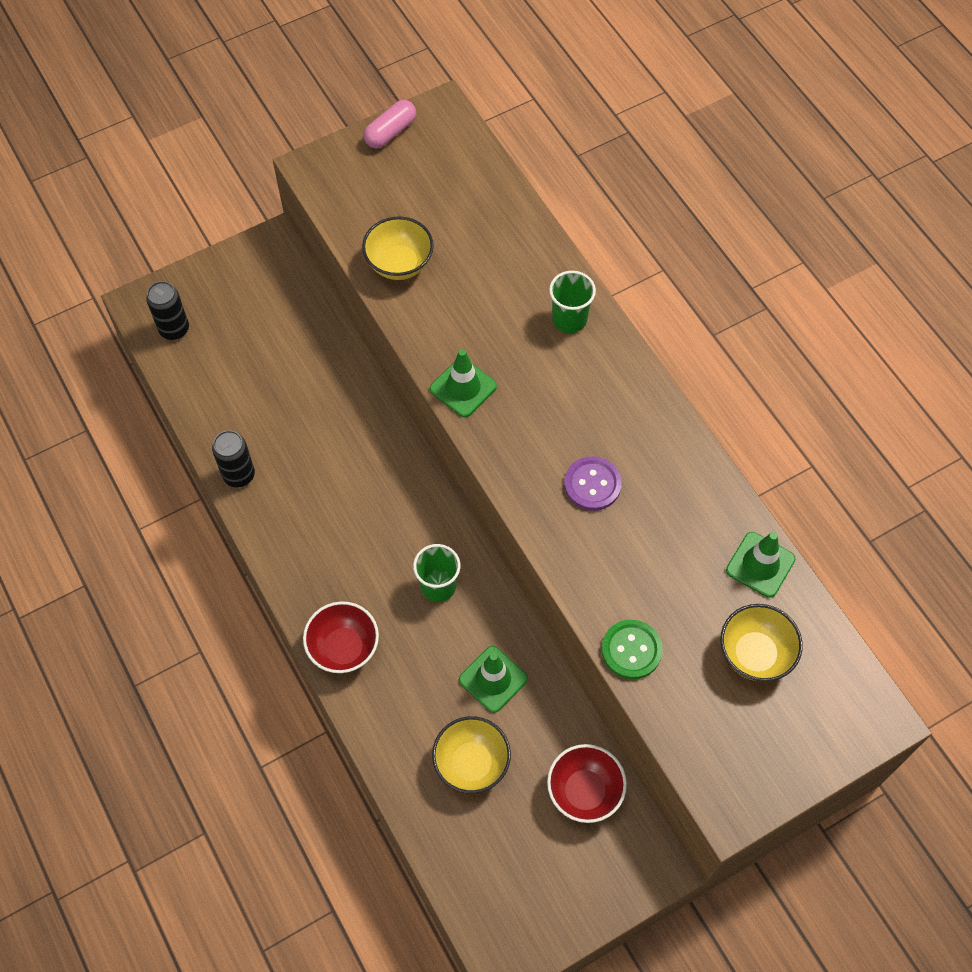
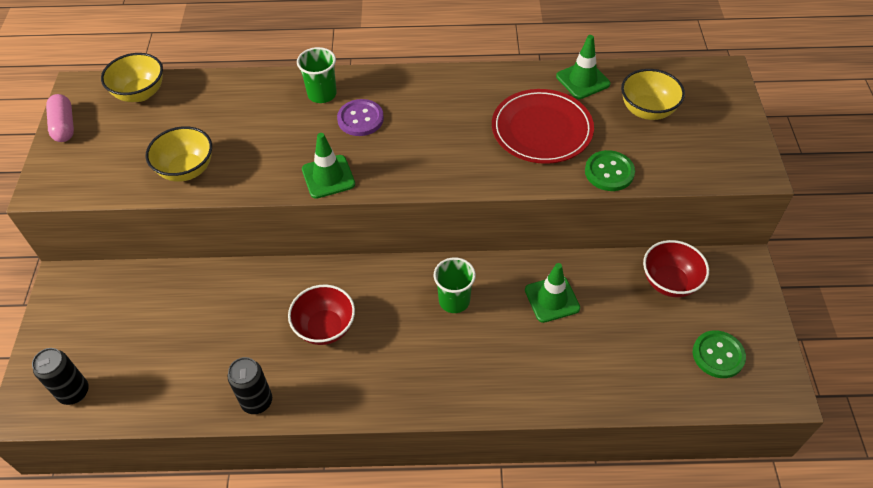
camera: 60 degrees left, 10 degrees down
(343, 648) = (467, 390): red bowl -> red bowl (325, 327)
(471, 763) = (614, 343): yellow bowl -> yellow bowl (140, 93)
(515, 876) = (718, 355): none -> green button
(592, 484) = (464, 138): purple button -> purple button (360, 119)
(653, 555) = (541, 129): none -> red plate

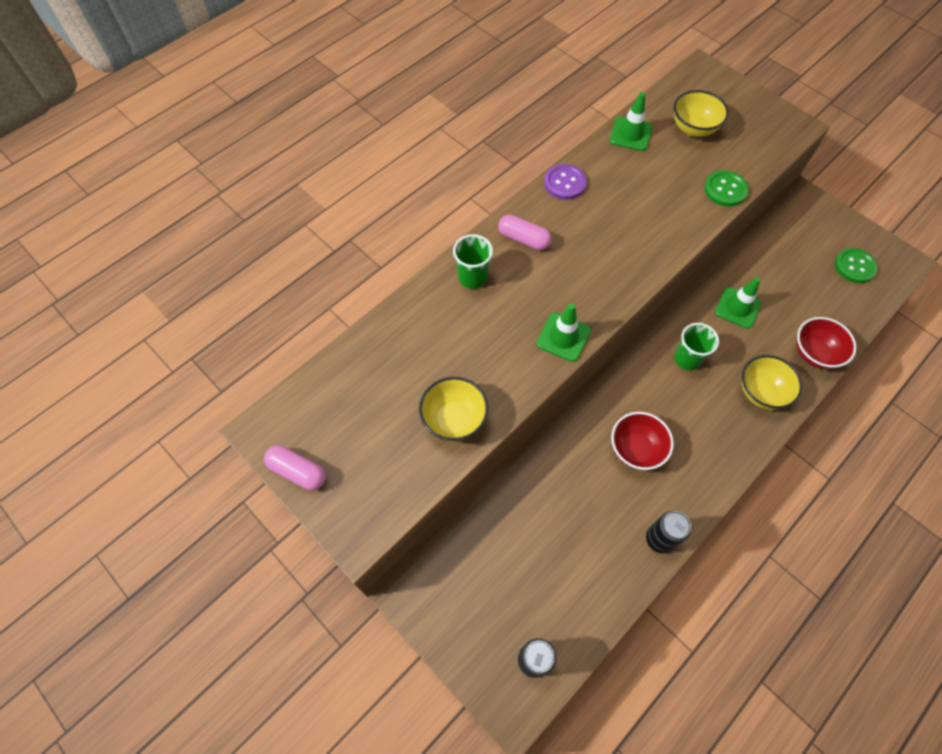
camera: 45 degrees left, 10 degrees up
(140, 93) = (325, 390): yellow bowl -> yellow bowl (761, 392)
(360, 119) = (526, 275): purple button -> purple button (564, 183)
(392, 95) = (524, 239): none -> pink capsule
(541, 129) = (651, 190): red plate -> none
(669, 282) = (782, 241): red bowl -> red bowl (814, 353)

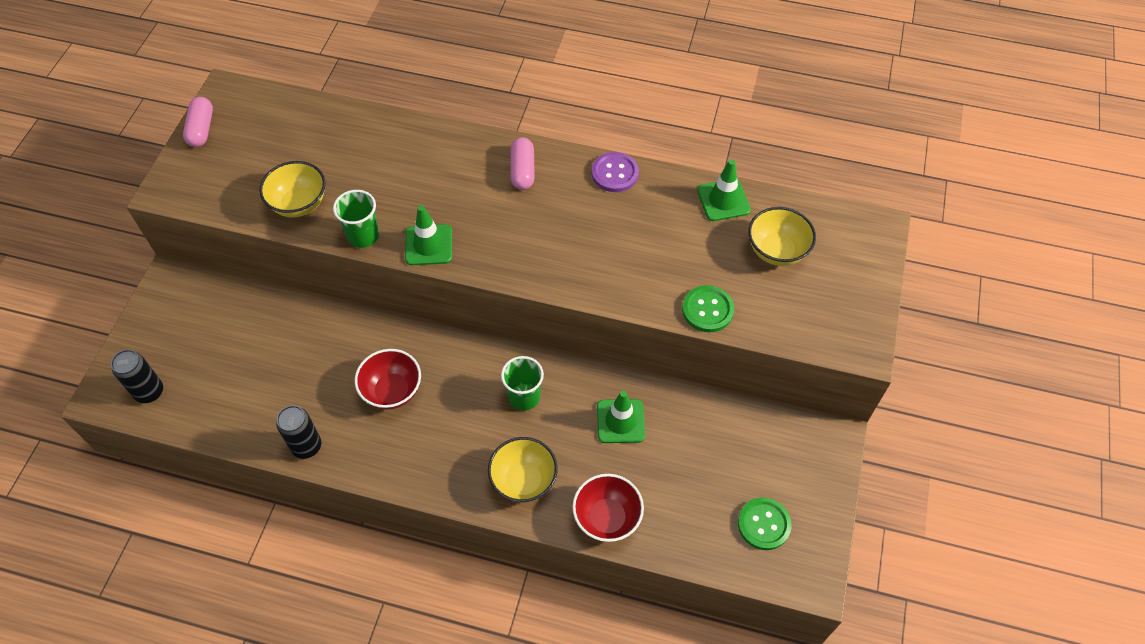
camera: 60 degrees right, 5 degrees down
(472, 277) = (454, 153): green cup -> green cup (363, 236)

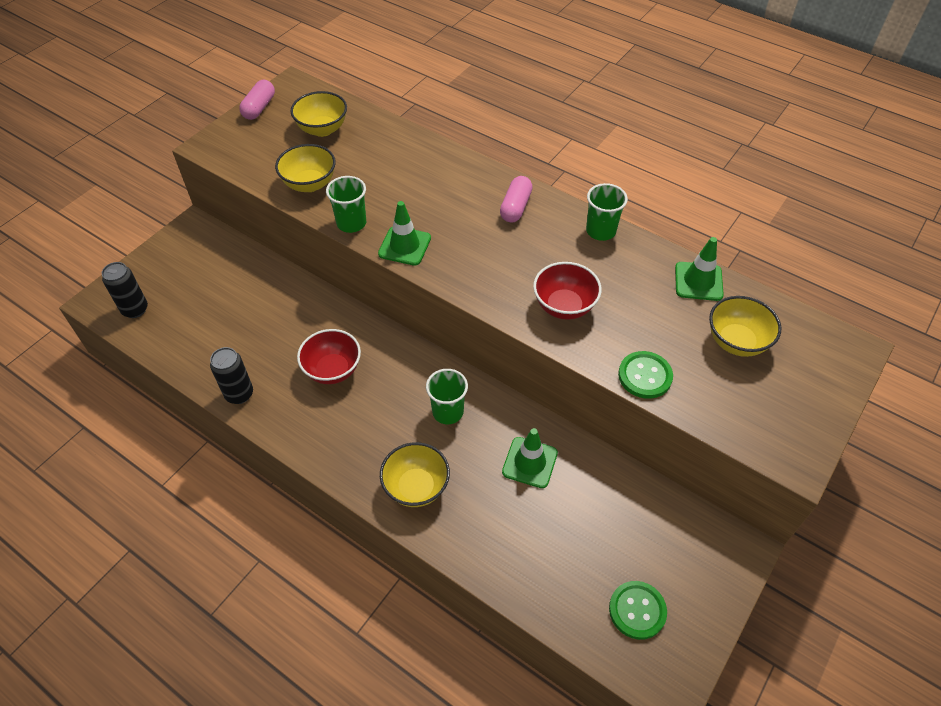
camera: 20 degrees right, 5 degrees down
(284, 136) = (322, 129): none -> yellow bowl
(607, 518) = (481, 549): red bowl -> red bowl (564, 306)
(615, 173) = (601, 231): purple button -> green cup

